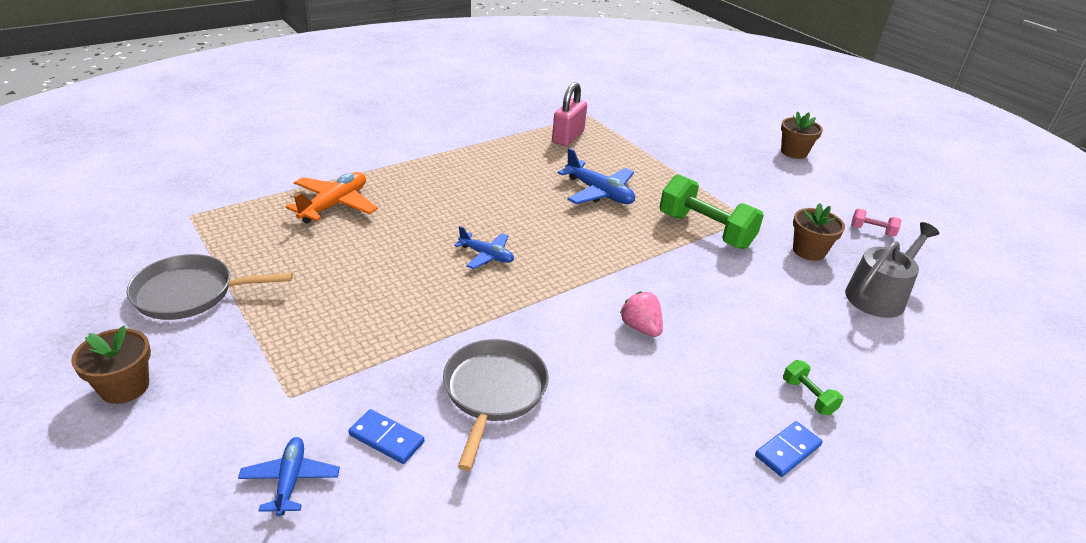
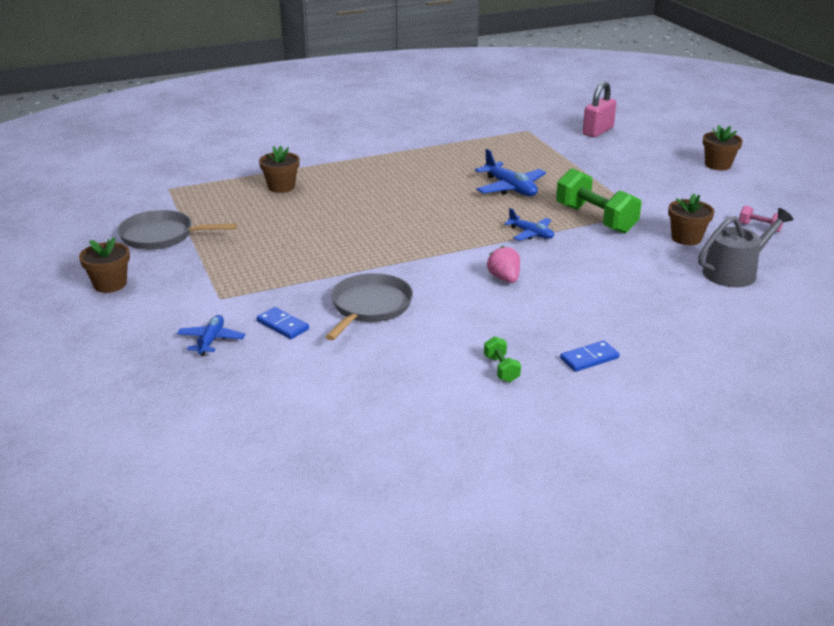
camera: 15 degrees right, 5 degrees down
(335, 205) = (281, 187): orange plane -> brown flower pot
(486, 255) = (394, 226): blue plane -> blue plane (531, 234)
(568, 137) = (499, 146): pink padlock -> pink padlock (598, 131)
(808, 397) = (626, 330): green dumbbell -> green dumbbell (501, 369)

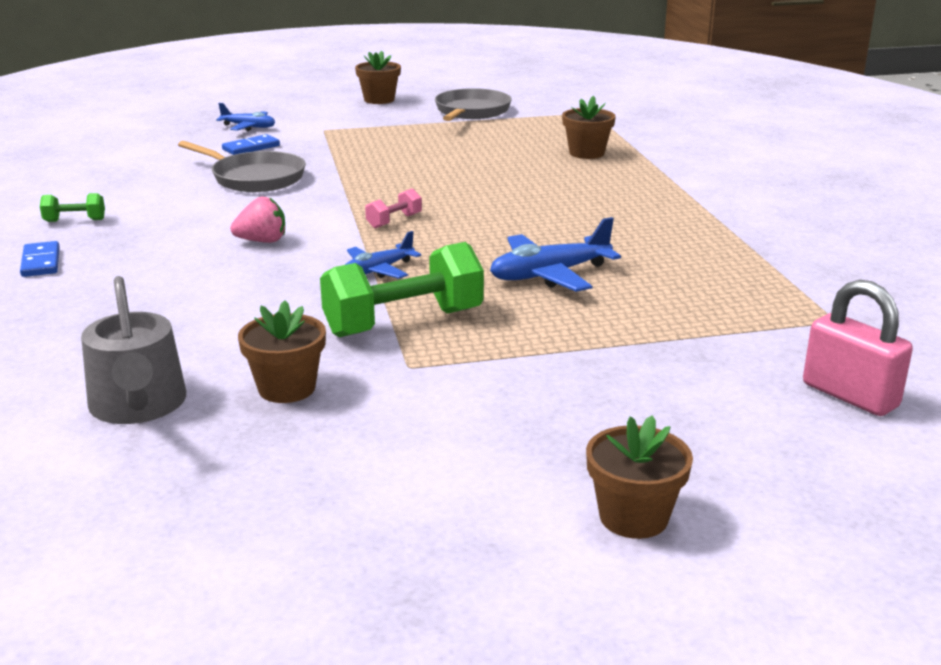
camera: 100 degrees right, 5 degrees down
(759, 227) = (280, 481): pink dumbbell -> pink dumbbell (394, 221)

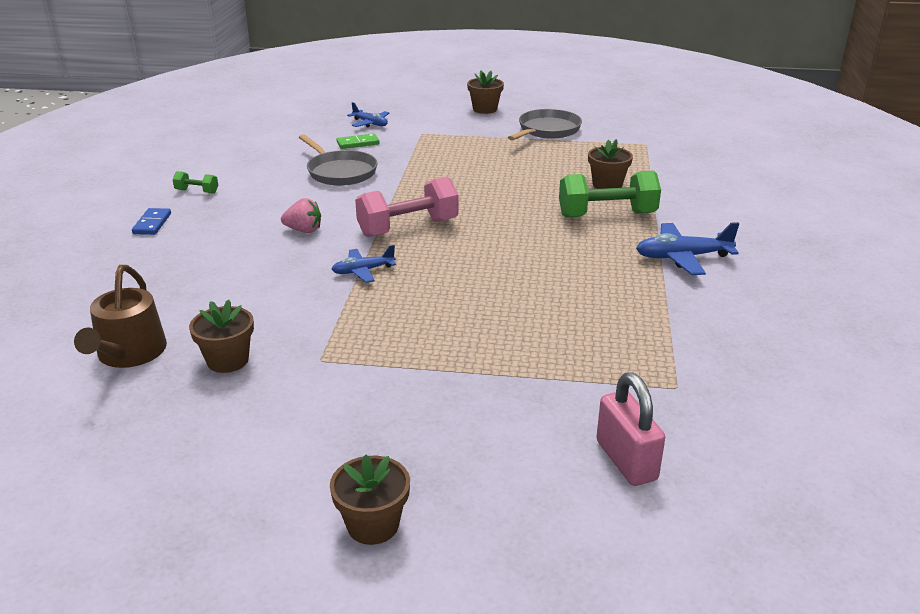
camera: 20 degrees right, 5 degrees up
(138, 405) = (129, 354): grey watering can -> brown watering can
(251, 148) = (358, 143): blue domino -> green domino
(394, 221) = (408, 228): pink dumbbell -> pink dumbbell, size x2.16
(404, 323) = (345, 321): green dumbbell -> green dumbbell (607, 215)
(549, 275) = (483, 298): blue plane -> blue plane (682, 257)

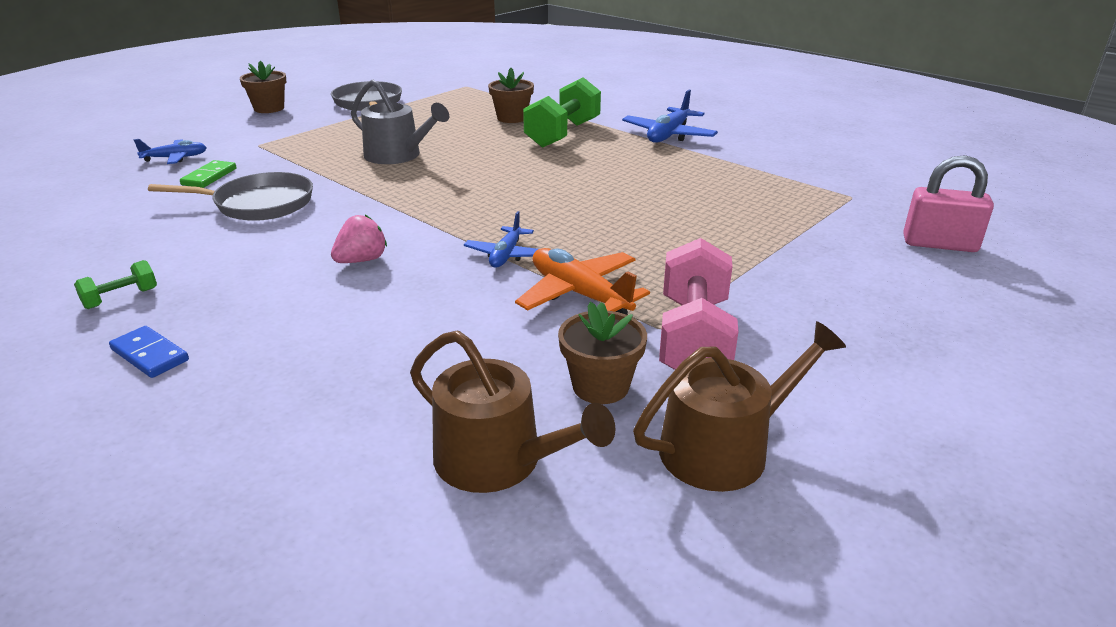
camera: 55 degrees left, 0 degrees up
(193, 425) = (724, 448): none -> brown watering can
(336, 315) = (579, 294): none -> orange plane
(373, 525) = (980, 381): brown flower pot -> none
(408, 228) = (451, 209): pink dumbbell -> pink dumbbell (693, 338)
(470, 177) = (398, 155): none -> grey watering can

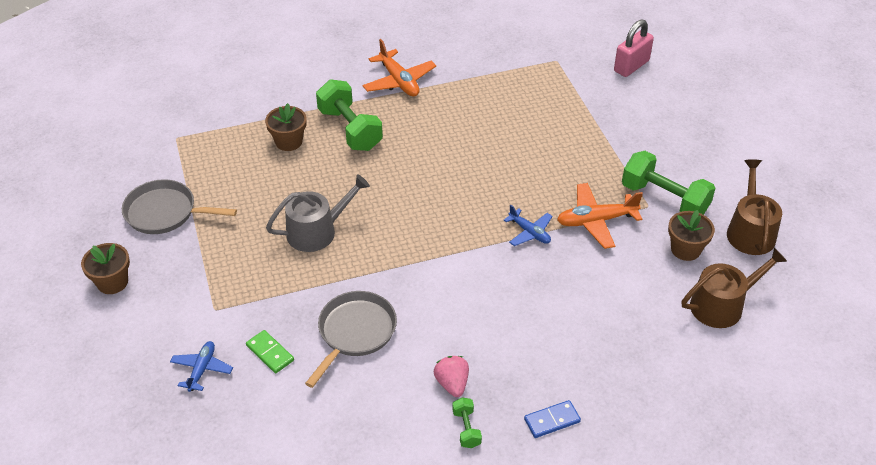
camera: 60 degrees left, 15 degrees up
(361, 260) = (491, 299): pink strawberry -> pink strawberry (452, 384)
(668, 135) = (399, 81): blue plane -> orange plane
(693, 338) = (664, 199): pink dumbbell -> green dumbbell

